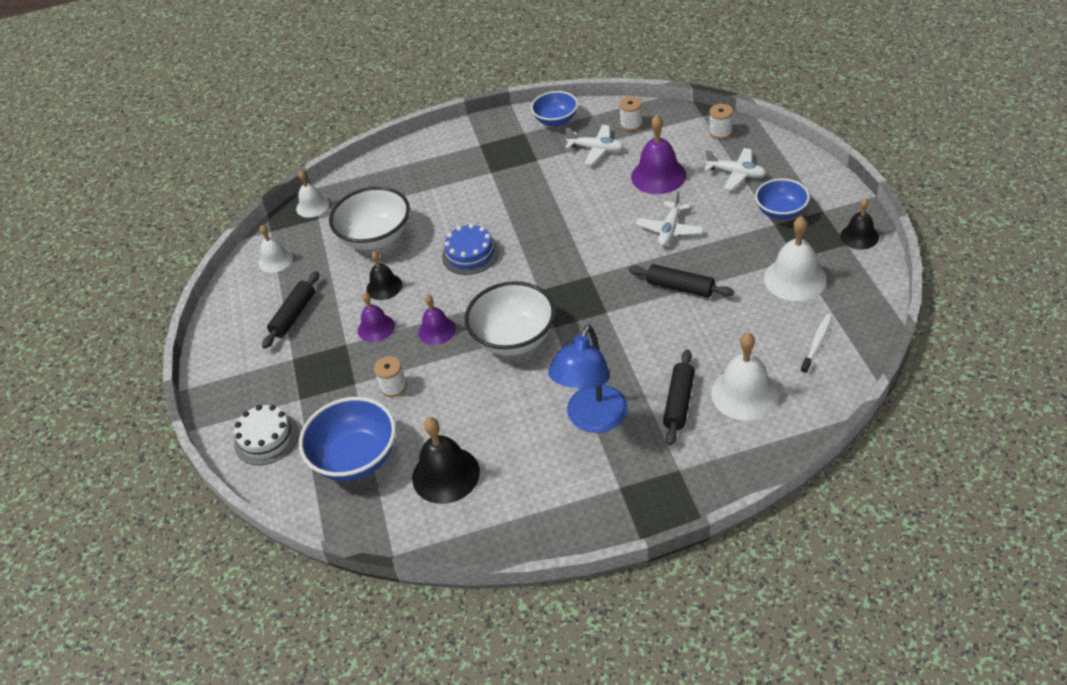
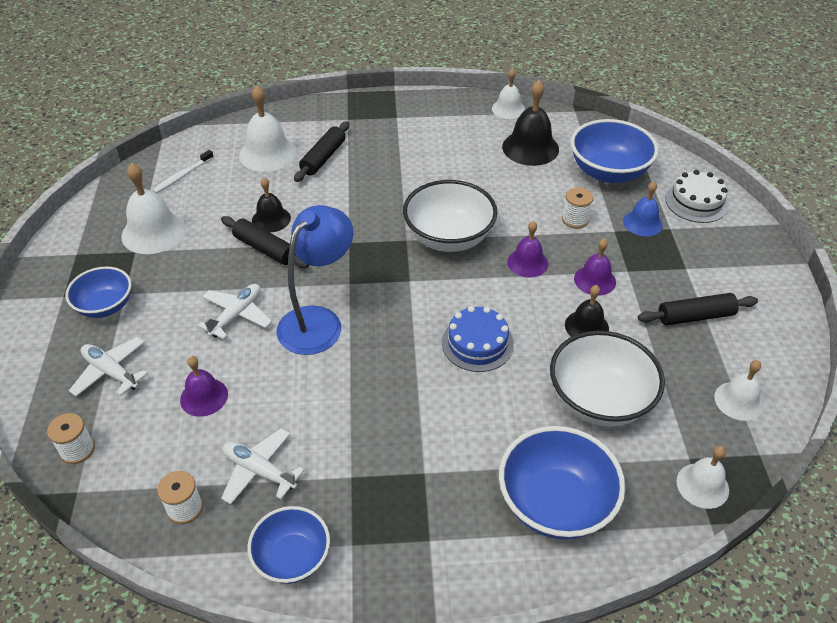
camera: 175 degrees left, 0 degrees up
(293, 315) = (695, 316): black rolling pin -> black rolling pin turned 45 degrees clockwise
(326, 399) = (642, 223): none -> blue bell
(406, 176) = (555, 503): none -> blue bowl
(480, 537) = (508, 109): none -> white bell
(592, 420) = (399, 160): blue lamp -> blue lamp (318, 321)
(658, 176) = (204, 397): purple bell -> purple bell, size x0.62
(859, 236) = (57, 258): black bell -> black bell (271, 219)

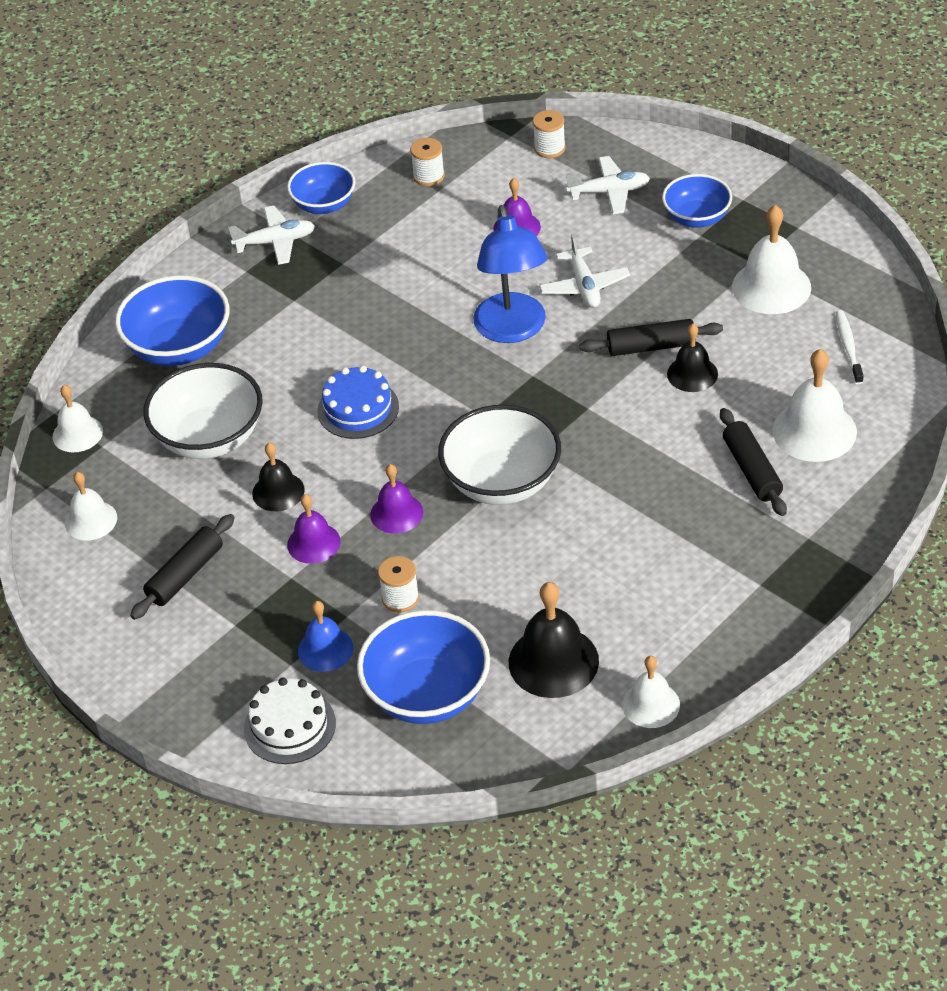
camera: 140 degrees right, 0 degrees up
(259, 471) = (410, 223): white plane -> white plane (275, 242)

